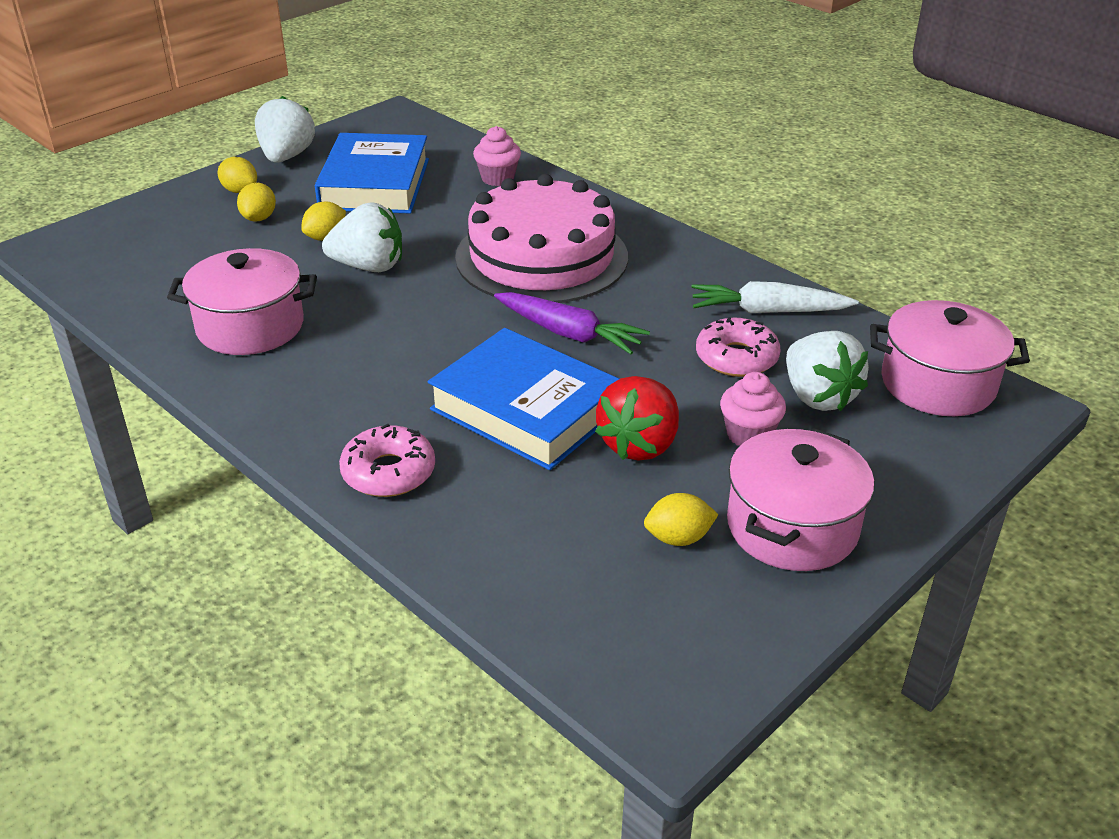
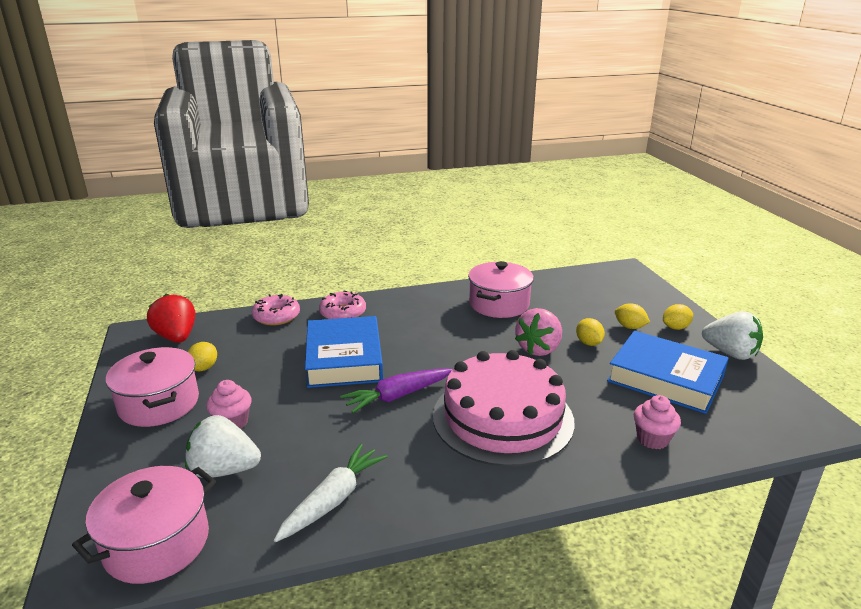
camera: 120 degrees right, 10 degrees down
(368, 266) = (539, 349): white strawberry -> pink strawberry
(526, 409) = (344, 359): blue book -> blue book turned 75 degrees counterclockwise
(639, 444) = (274, 382): red strawberry -> red strawberry (176, 337)
(736, 358) = (300, 454): pink donut -> pink donut (276, 316)

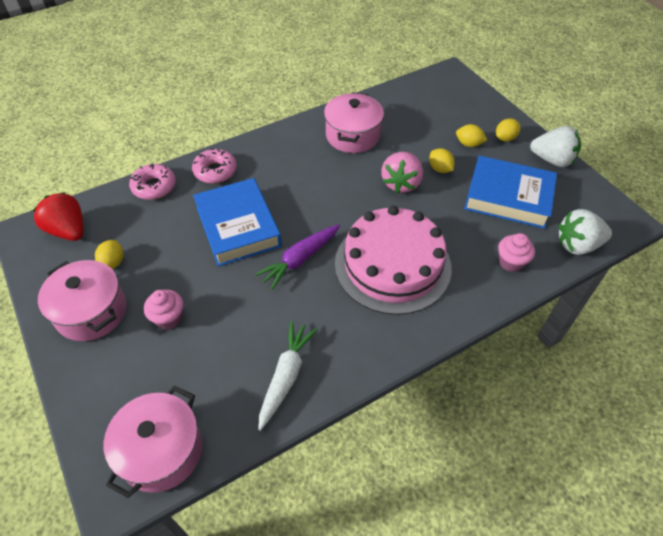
camera: 15 degrees left, 25 degrees up
(224, 470) = (184, 368): white strawberry -> white strawberry (577, 245)

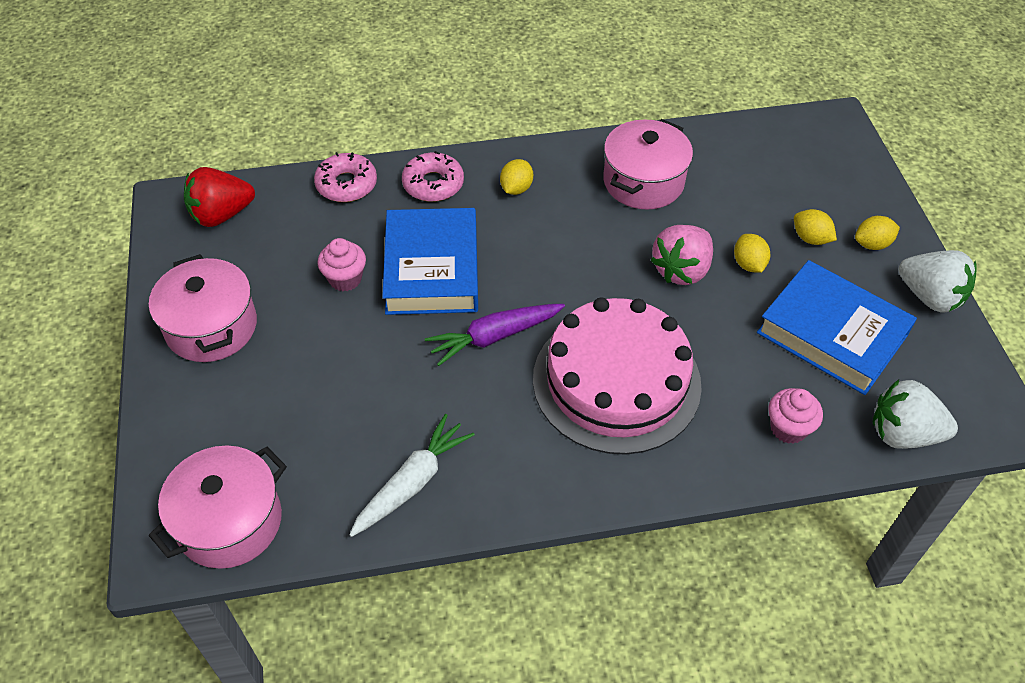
camera: 20 degrees right, 0 degrees up
(68, 230) = (221, 215): red strawberry -> red strawberry turned 90 degrees counterclockwise
(113, 263) = (259, 272): yellow lemon -> yellow lemon (516, 188)
(168, 318) = (299, 363): pink cupcake -> pink cupcake (345, 279)

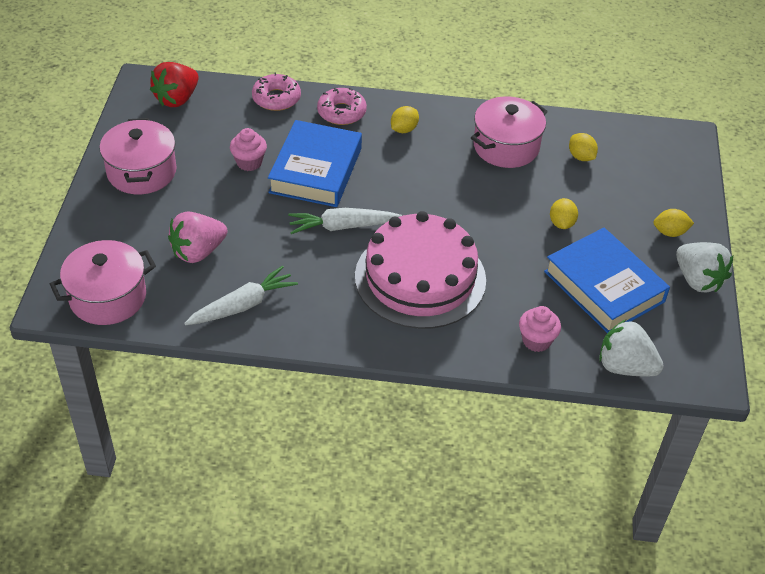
camera: 15 degrees right, 5 degrees down
(221, 215) = (177, 99): red strawberry -> red strawberry turned 45 degrees counterclockwise
(494, 337) = (342, 227): purple carrot -> white carrot
(681, 270) = (506, 215): pink strawberry -> pink strawberry (198, 252)
(810, 238) = (621, 217): yellow lemon -> yellow lemon (581, 157)

